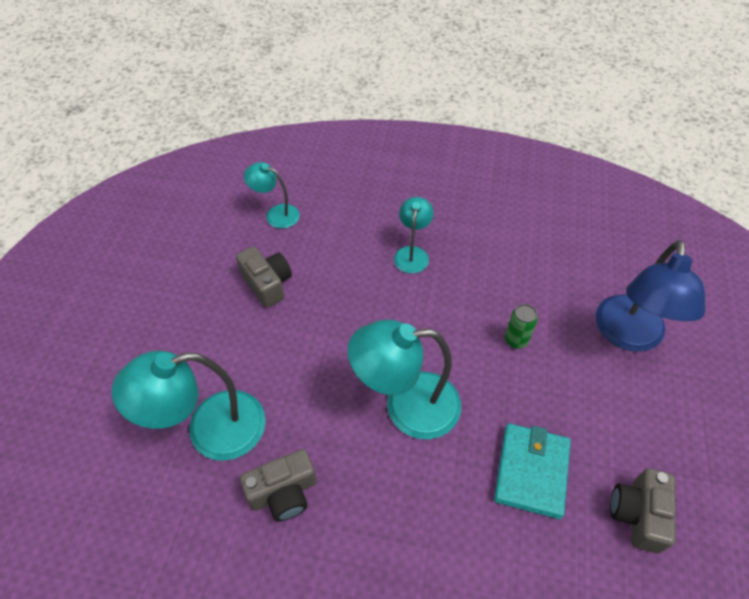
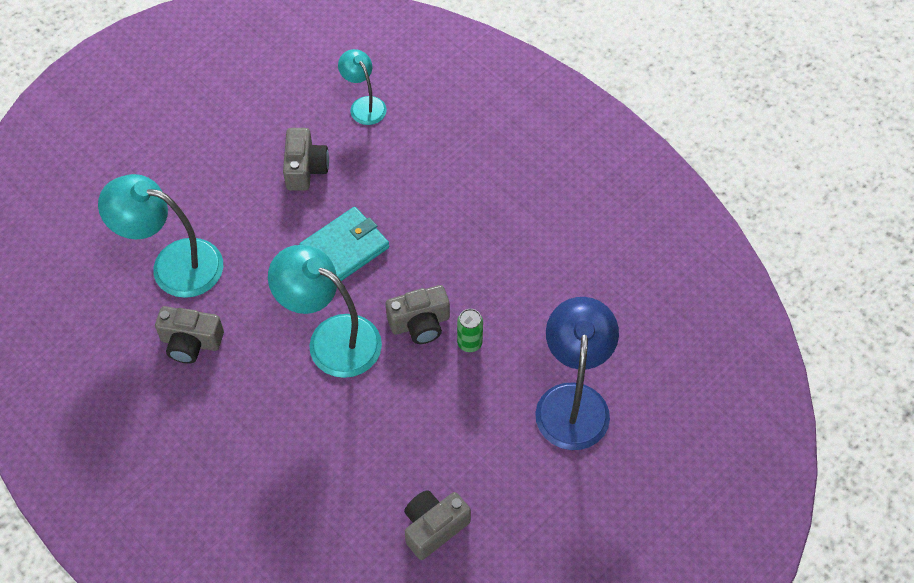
camera: 35 degrees right, 5 degrees up
(412, 253) = (452, 213): turquoise lamp -> none
(465, 349) = (420, 323): none -> grey camera
(531, 471) = (382, 446): turquoise wallet -> turquoise wallet (345, 248)
(628, 336) = (573, 401): blue lamp -> blue lamp turned 135 degrees clockwise

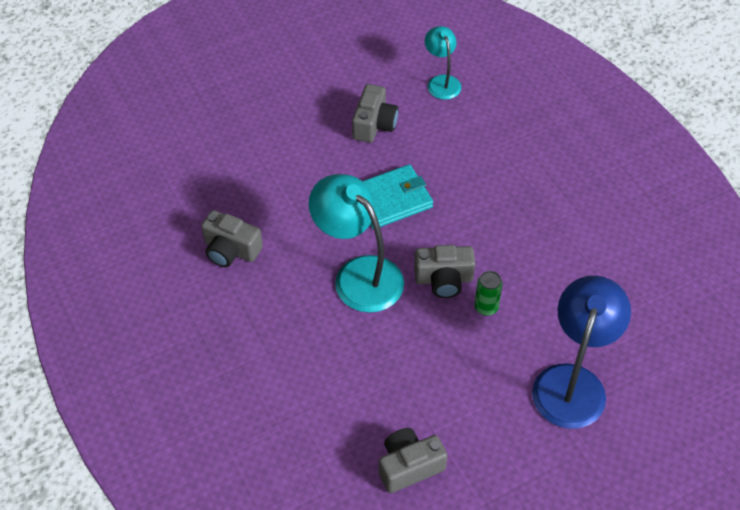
camera: 15 degrees right, 5 degrees down
(173, 264) = (234, 180): turquoise lamp -> none

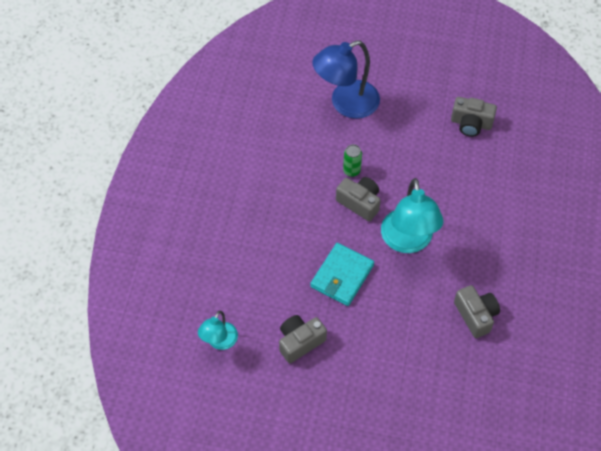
camera: 140 degrees left, 5 degrees up
(391, 200) = (342, 276): turquoise wallet -> turquoise wallet turned 75 degrees counterclockwise

